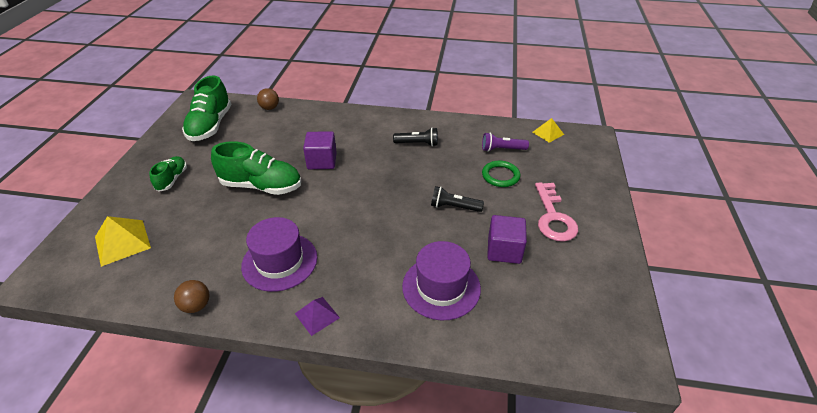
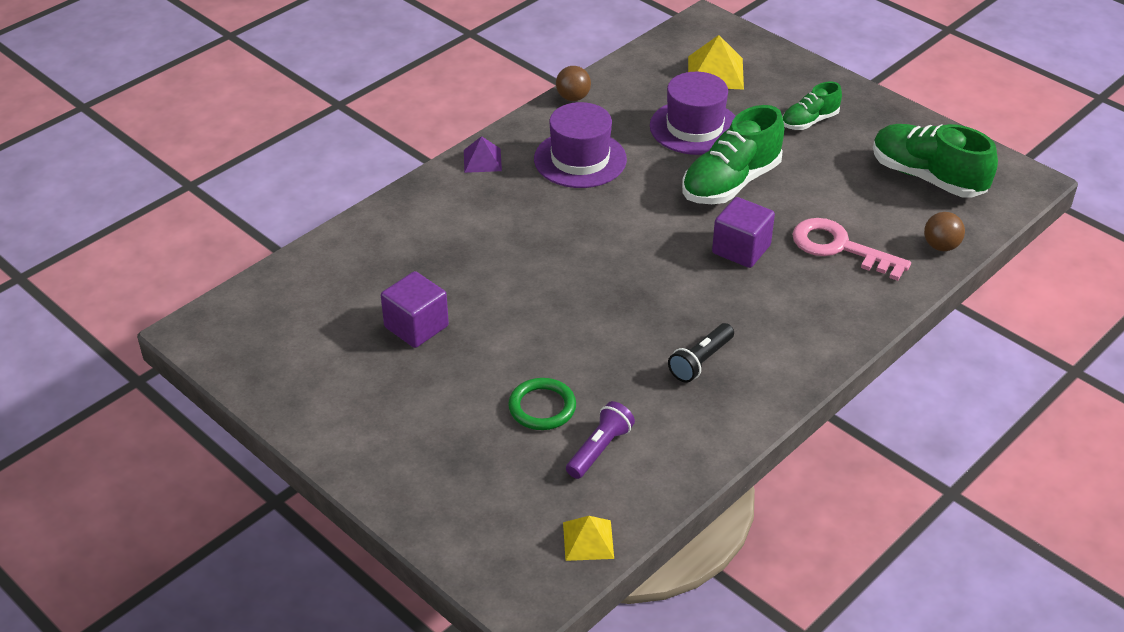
camera: 125 degrees right, 0 degrees up
(172, 179) = (809, 121): green shoe -> green shoe turned 105 degrees clockwise
(441, 287) = (424, 251): purple hat -> purple hat (694, 127)
(454, 207) = (529, 325): black flashlight -> none
(553, 217) = (415, 406): pink key -> pink key (839, 248)

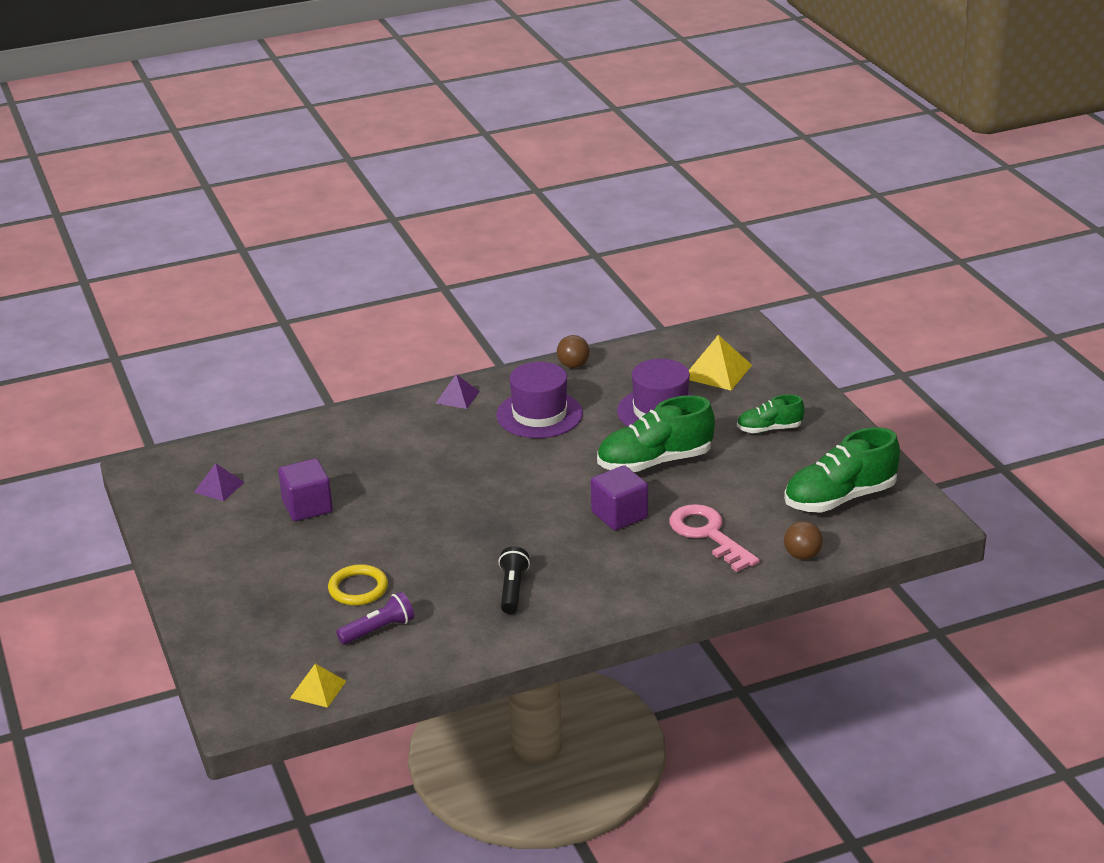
camera: 25 degrees right, 10 degrees down
(300, 329) = (219, 487): none -> purple pyramid
(542, 407) = (358, 588): green ring -> yellow ring
(700, 361) = (512, 589): black flashlight -> black flashlight turned 120 degrees clockwise
(927, 177) = (840, 498): green shoe -> green shoe turned 90 degrees counterclockwise

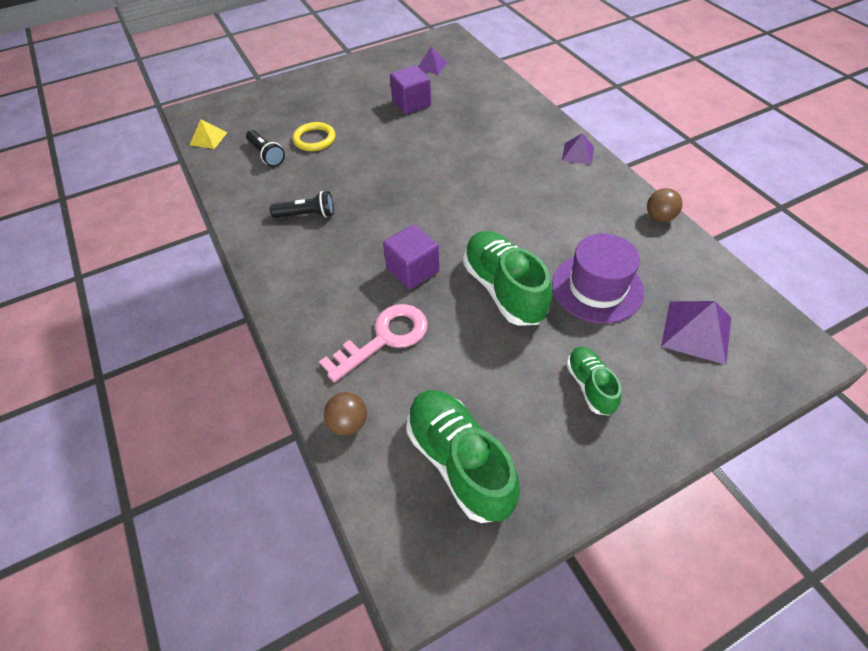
camera: 85 degrees right, 20 degrees up
(379, 630) = (266, 155): purple flashlight -> black flashlight
(539, 414) = (565, 204): purple hat -> none
(717, 371) = (696, 331): yellow pyramid -> purple pyramid

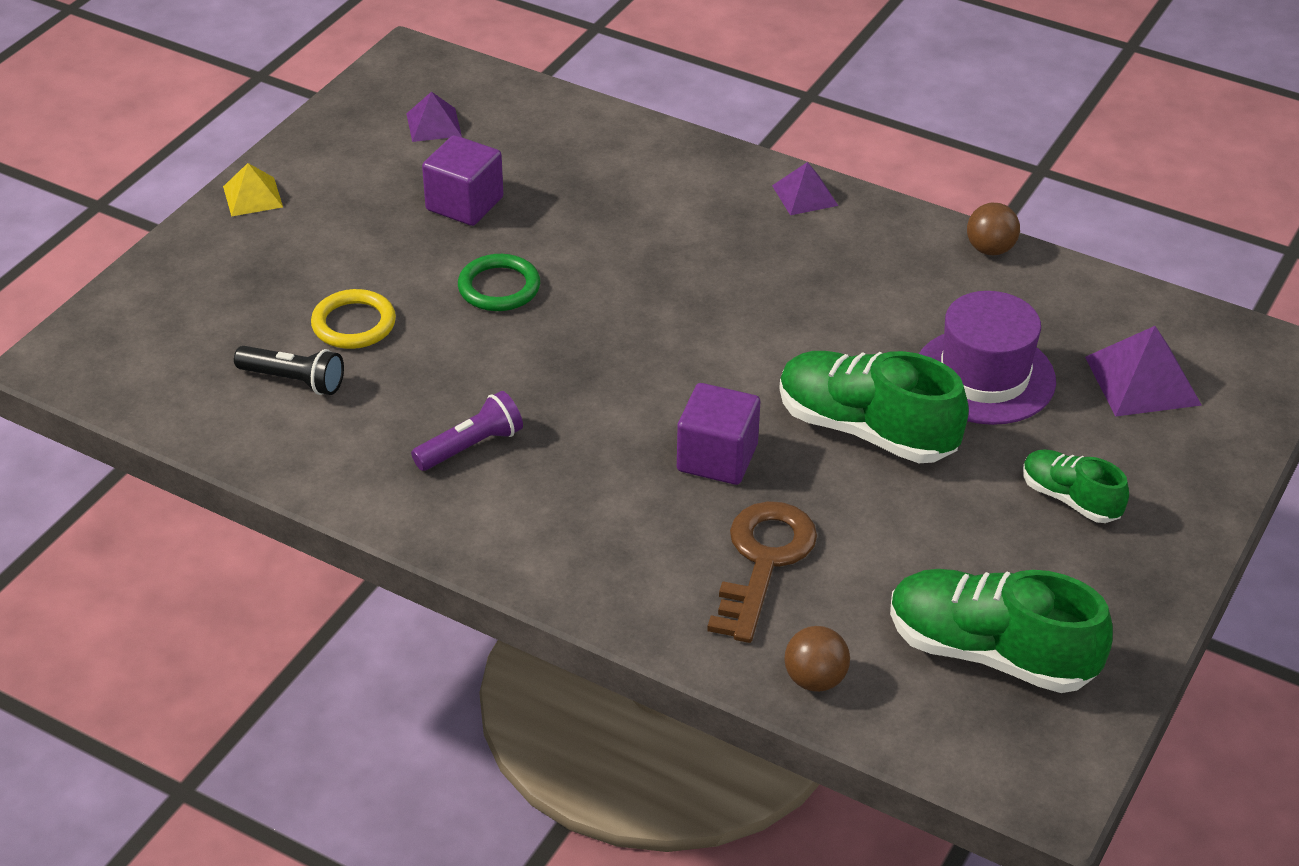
camera: 35 degrees left, 10 degrees down
(208, 138) = (149, 393): yellow pyramid -> yellow pyramid (253, 196)
(307, 215) = (471, 446): black flashlight -> purple flashlight
(384, 338) = (763, 561): pink key -> brown key
(390, 146) = (499, 287): none -> green ring

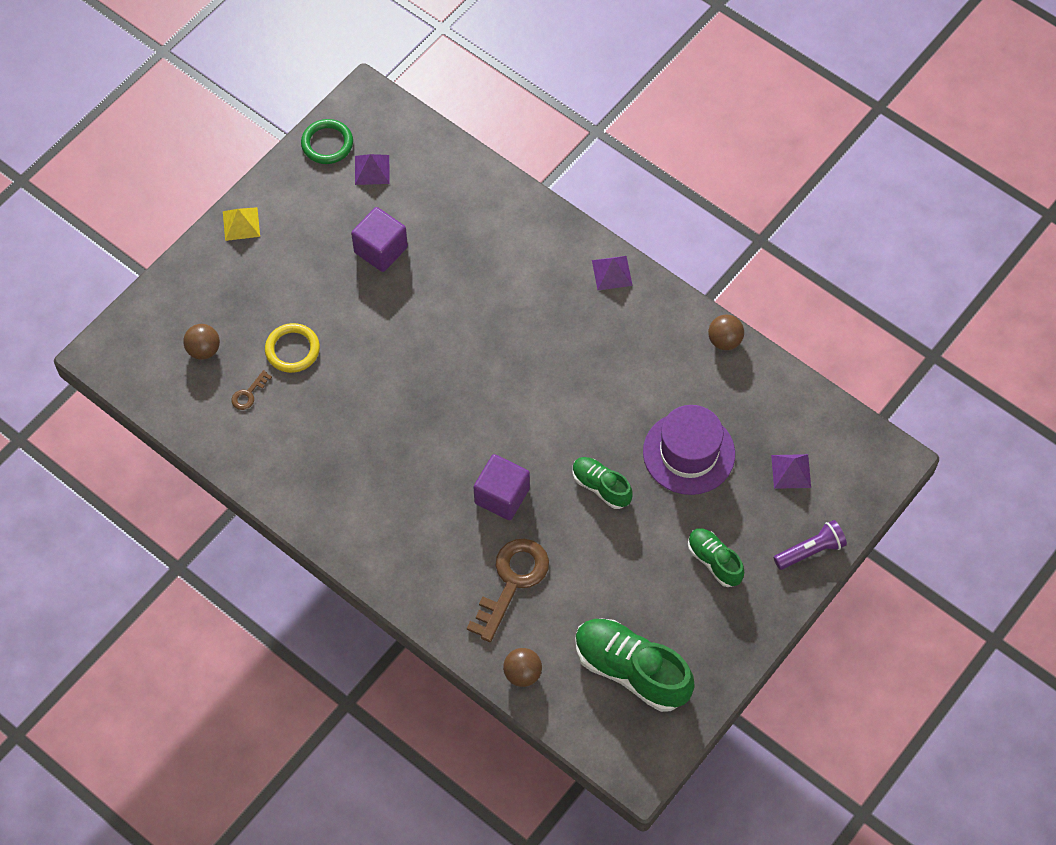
camera: 10 degrees right, 20 degrees up
(216, 338) = (204, 350): none -> brown ball
(294, 381) = (248, 394): black flashlight -> brown key
(471, 446) = (351, 464): purple flashlight -> purple flashlight (811, 551)
(499, 287) = (391, 330): green ring -> green ring (327, 144)
(866, 430) = (601, 487): green shoe -> green shoe, size x0.56
(1142, 380) = (791, 471): purple pyramid -> purple pyramid, size x0.63

